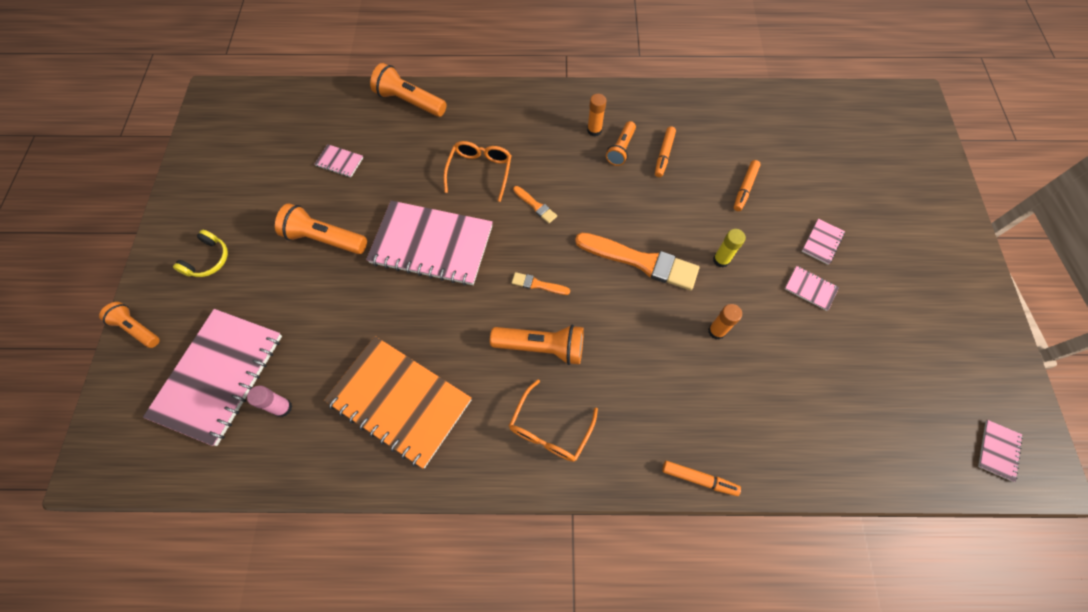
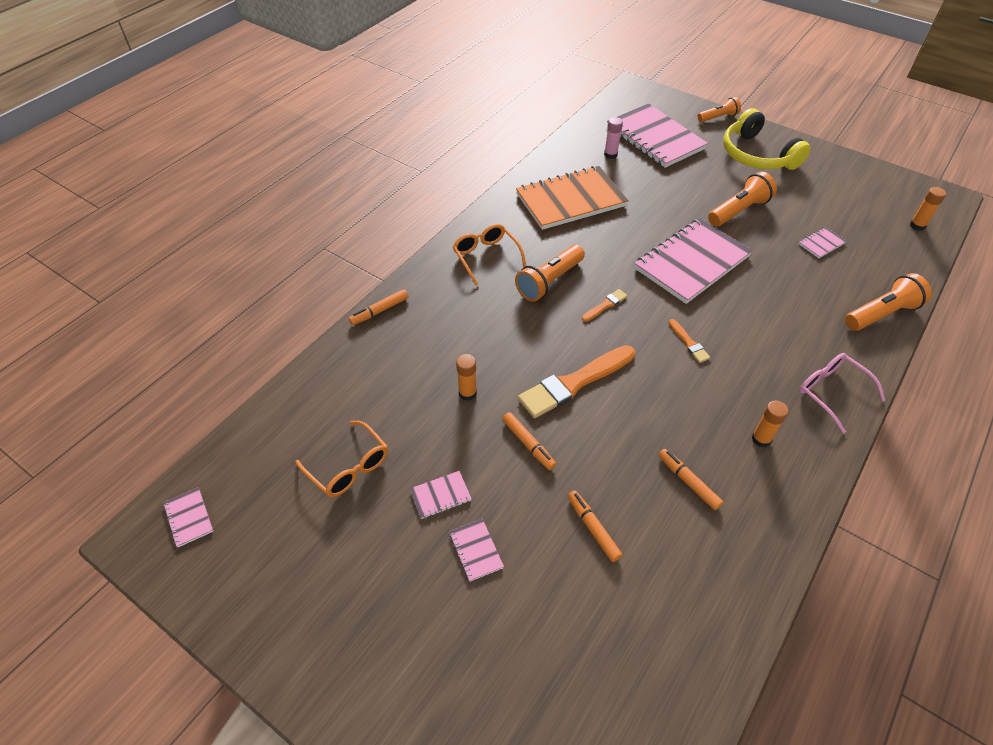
camera: 125 degrees right, 15 degrees down
(208, 260) = (756, 155): yellow headphones -> yellow headphones, size x2.01
(270, 106) = (917, 225): none -> orange glue stick
(480, 171) = (756, 324): orange glasses -> orange glasses (349, 467)
(518, 107) = (831, 392): none -> pink glasses
(535, 206) = (689, 343): orange brush -> orange brush turned 105 degrees counterclockwise
(621, 149) = (720, 447): orange flashlight -> none
(721, 260) = (528, 444): yellow glue stick -> orange marker

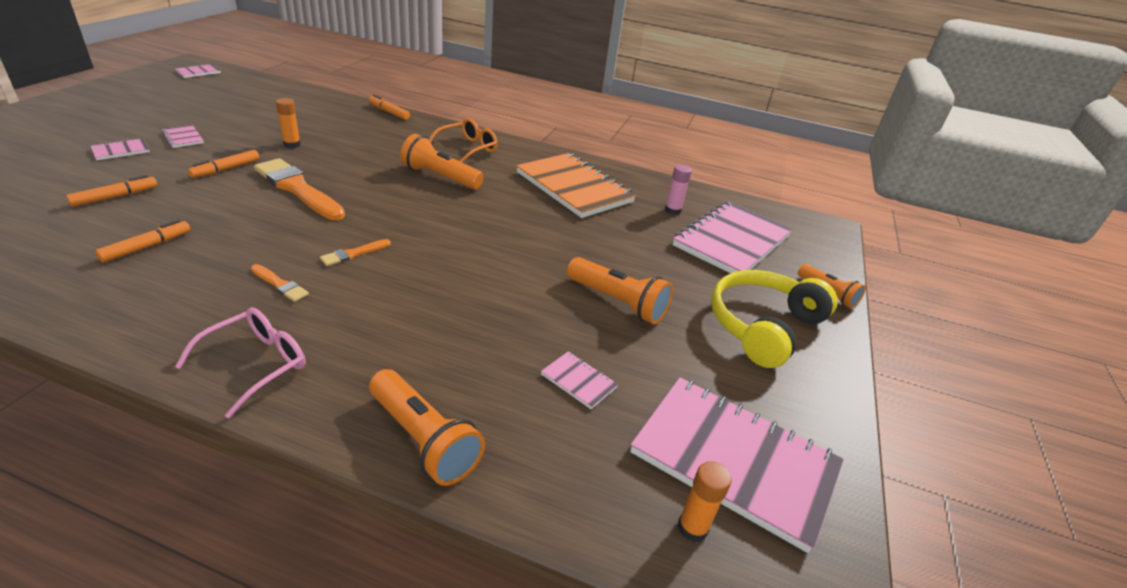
camera: 70 degrees right, 15 degrees down
(349, 467) = (224, 109): orange glasses -> none
(605, 305) = (410, 205): orange brush -> orange brush (280, 284)
(692, 263) = (495, 260): pink notebook -> pink notebook (734, 461)
(761, 439) = (190, 298): orange glue stick -> none

